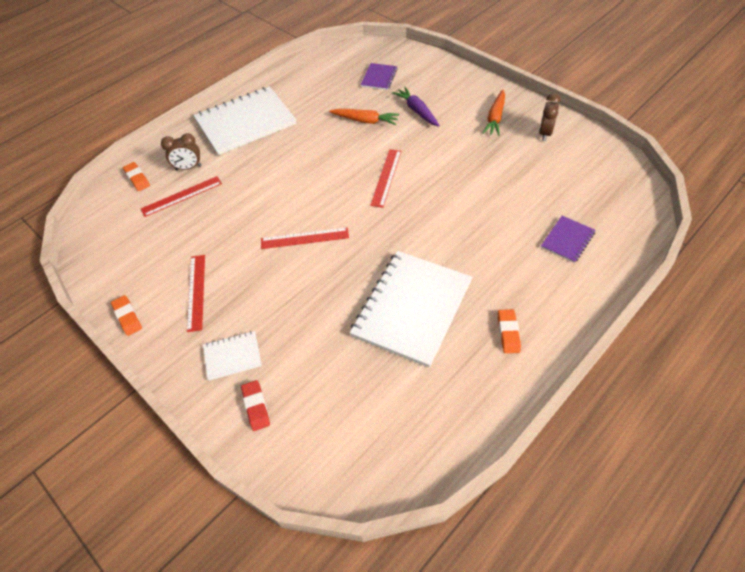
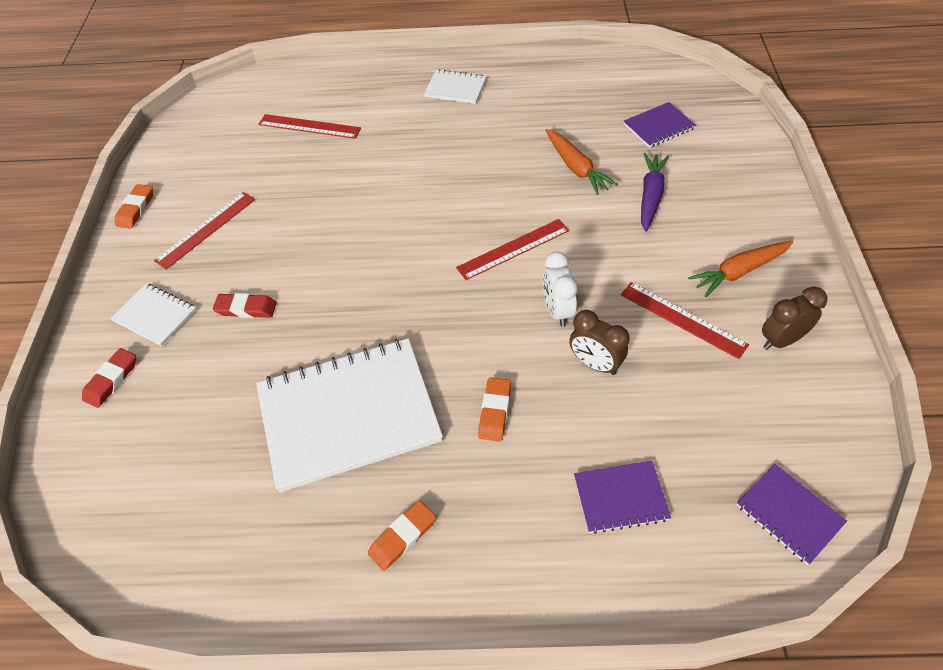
camera: 45 degrees right, 0 degrees up
(137, 178) = (298, 83): orange eraser -> orange eraser (494, 411)
(188, 168) = (349, 102): brown clock -> brown clock (595, 364)
(245, 122) = (455, 88): white notebook -> white notebook, size x0.46
(284, 309) = (246, 309): none -> red eraser
(304, 238) = (352, 252): red ruler -> red ruler (682, 319)
(443, 188) = (557, 311): none -> white clock
(627, 194) = (789, 514): none -> purple notebook

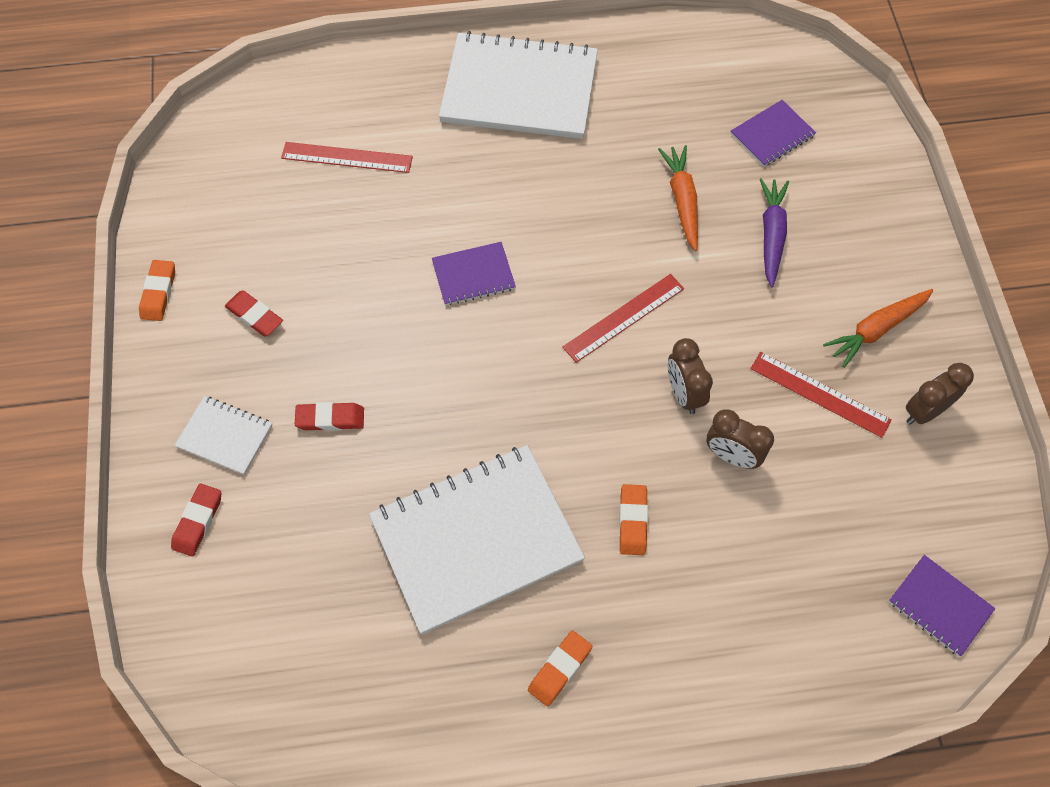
camera: 10 degrees left, 10 degrees up
(206, 229) = (255, 316): red ruler -> red eraser
(455, 88) = (519, 89): white notebook -> white notebook, size x2.16
(557, 311) = (683, 394): white clock -> brown clock
(576, 168) = (682, 200): orange carrot -> orange carrot turned 150 degrees counterclockwise
(620, 497) = (774, 605): purple notebook -> purple notebook (473, 275)

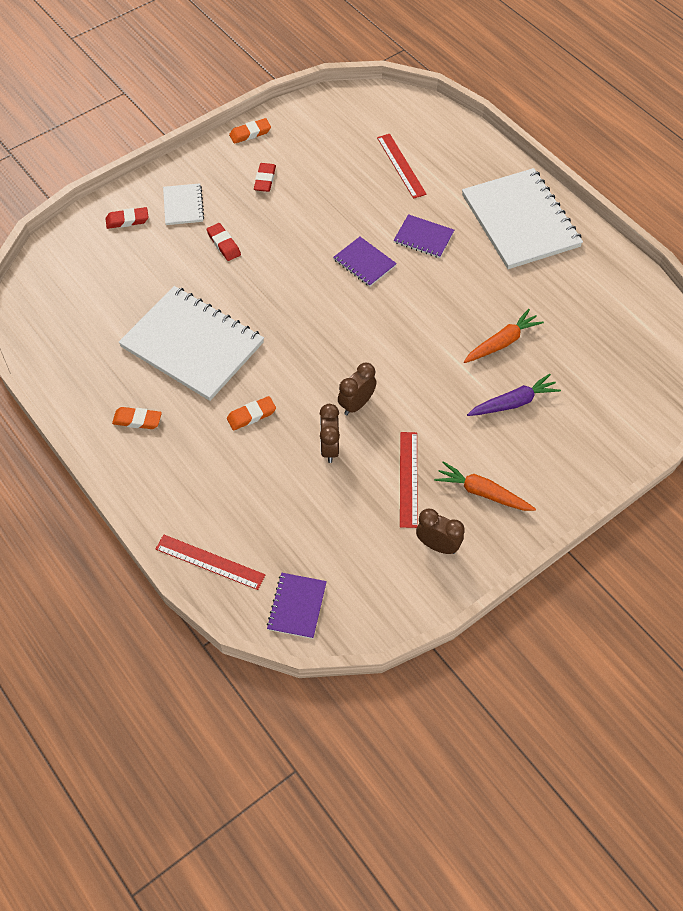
camera: 60 degrees right, 5 degrees down
(624, 317) = (389, 350): red ruler -> red ruler (210, 562)
(772, 135) = (598, 370): purple notebook -> purple notebook (423, 237)

